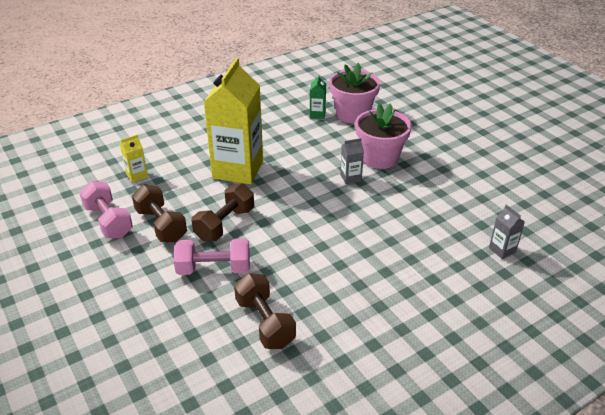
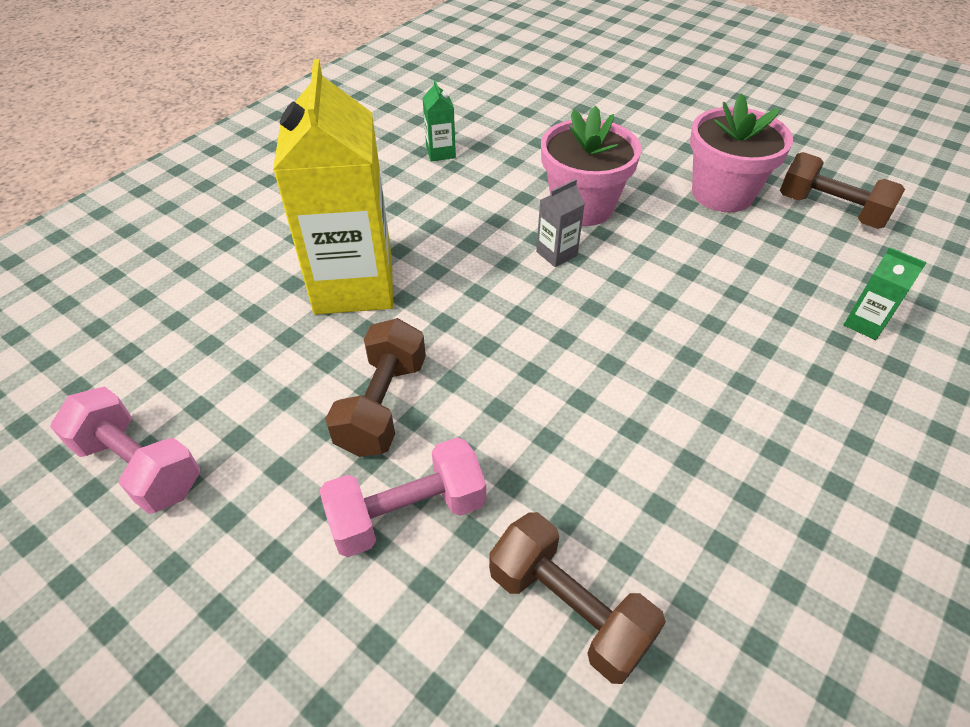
camera: 20 degrees left, 10 degrees up
(137, 175) = (161, 345): yellow carton -> none
(161, 225) = (256, 443): brown dumbbell -> brown dumbbell (830, 210)
(352, 114) = (497, 141): pink flower pot -> pink flower pot (722, 193)
(502, 250) = (865, 323): grey carton -> green carton

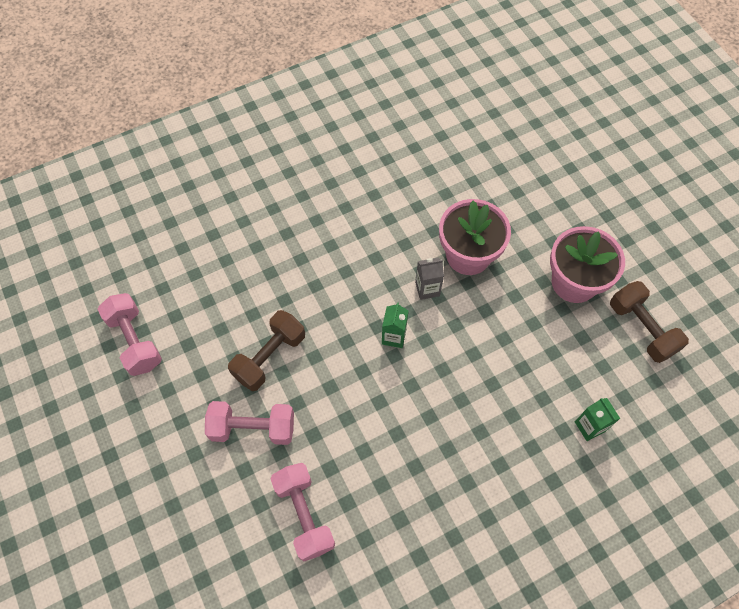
camera: 25 degrees right, 15 degrees up
(354, 285) = (291, 263): yellow carton -> none
(440, 153) = (399, 166): green carton -> green carton (394, 336)
(569, 608) = (304, 514): brown dumbbell -> pink dumbbell

